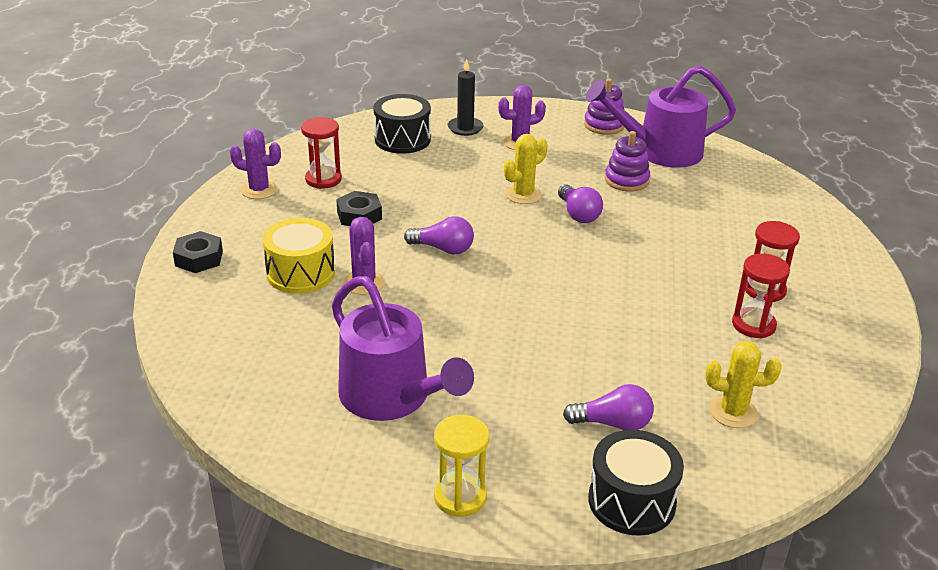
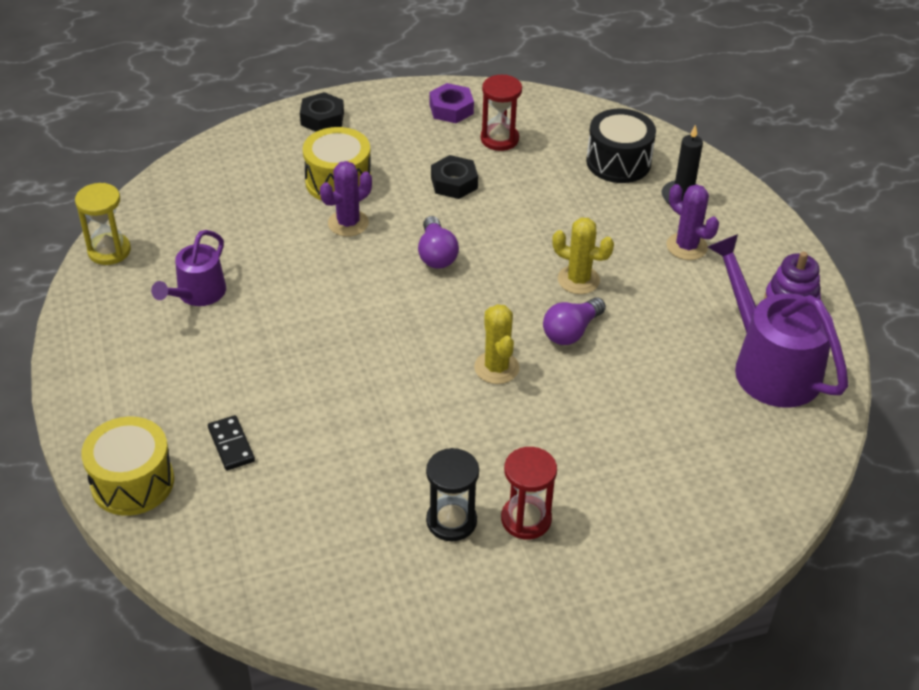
camera: 65 degrees right, 10 degrees up
(259, 190) = (451, 109): purple cactus -> purple nut
(392, 397) = (197, 294): purple watering can -> purple watering can, size x0.58
(460, 497) = (94, 373): yellow hourglass -> yellow hourglass (109, 251)
(613, 423) = (231, 445): purple light bulb -> black domino
(626, 180) = (675, 352): purple stacking toy -> none
(631, 501) = (132, 482): black drum -> yellow drum
(733, 412) = (291, 531): yellow cactus -> yellow cactus (496, 368)
(753, 325) = (451, 521): red hourglass -> black hourglass

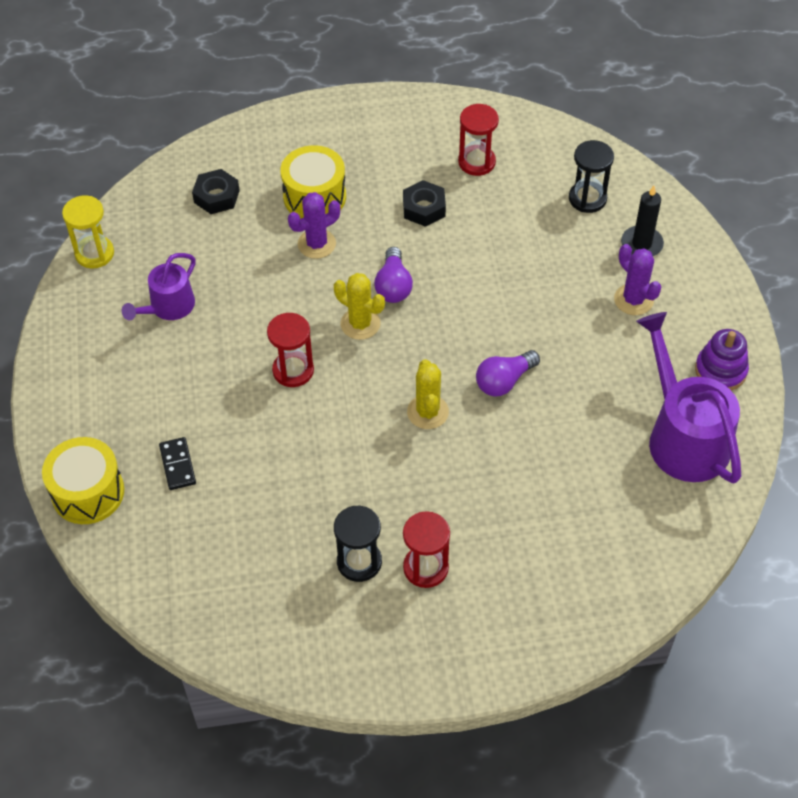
camera: 10 degrees right, 10 degrees up
(322, 119) = (310, 124): black nut -> black nut (216, 196)
(344, 341) = (293, 370): none -> red hourglass
(451, 109) = (436, 123): purple nut -> none
(578, 280) = (522, 326): yellow cactus -> yellow cactus (360, 324)
(618, 162) = (587, 198): black drum -> black hourglass

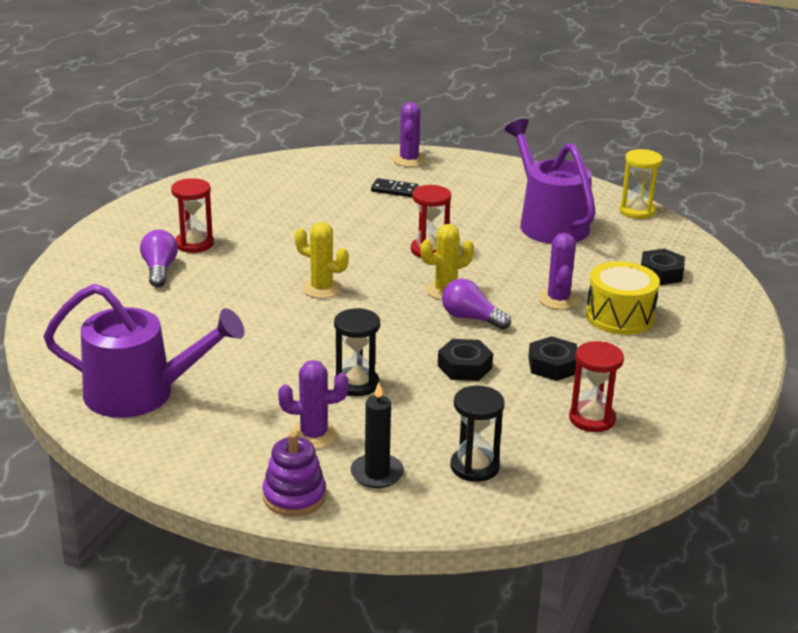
camera: 120 degrees right, 25 degrees down
(88, 492) = (409, 160): yellow drum -> purple cactus
(168, 307) = (549, 223): purple watering can -> purple watering can, size x1.72
(359, 562) = (233, 224): black hourglass -> black hourglass (356, 384)
(470, 257) = (464, 367): none -> black nut
(504, 381) = (308, 332): purple light bulb -> purple light bulb (159, 270)
(720, 370) = (175, 447): purple stacking toy -> purple stacking toy (294, 496)

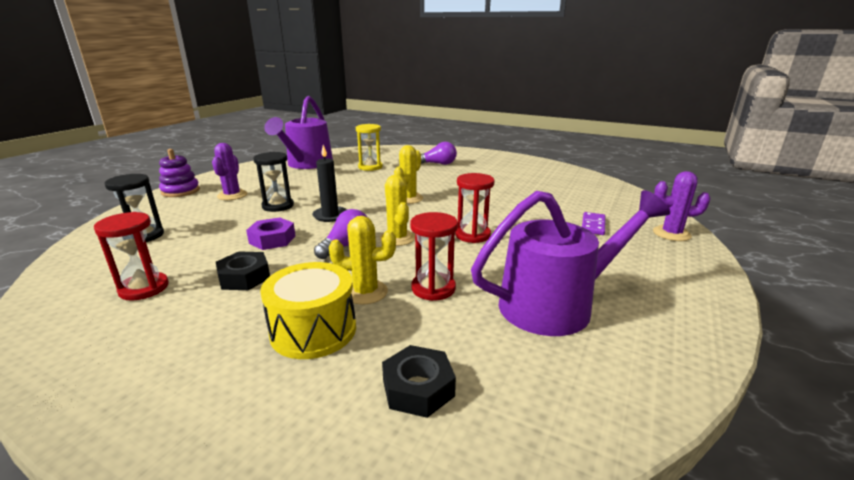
camera: 95 degrees right, 5 degrees down
(194, 244) = (472, 169): red hourglass -> red hourglass (433, 288)
(377, 473) = (175, 209): black candle -> black candle (330, 215)
(394, 190) = (593, 225): black domino -> purple domino
(464, 367) = (272, 239): black nut -> purple nut
(558, 300) = (365, 292): purple cactus -> yellow cactus
(637, 211) = (637, 397): yellow hourglass -> yellow hourglass (370, 167)

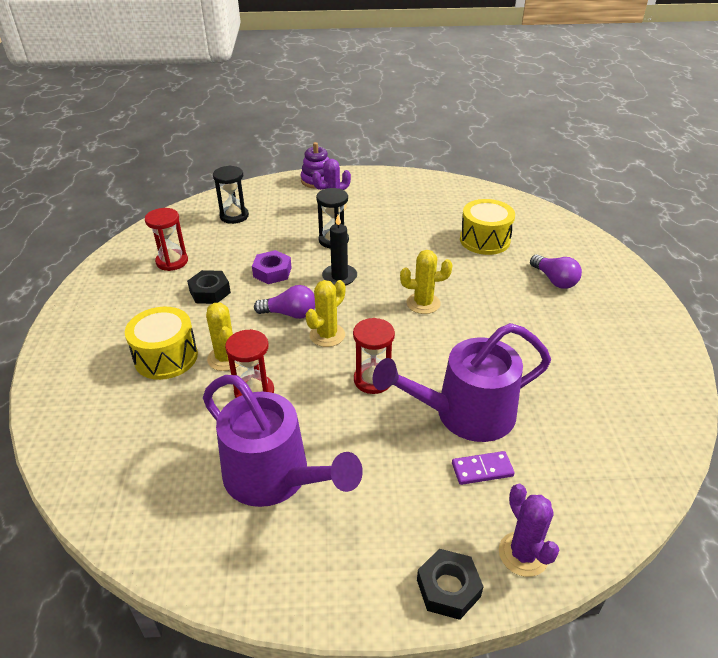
camera: 60 degrees right, 15 degrees up
(307, 164) = (446, 201): purple watering can -> purple watering can (465, 414)
(370, 167) = (484, 240): yellow hourglass -> yellow drum
(418, 388) = (130, 432): black nut -> black nut (448, 588)

